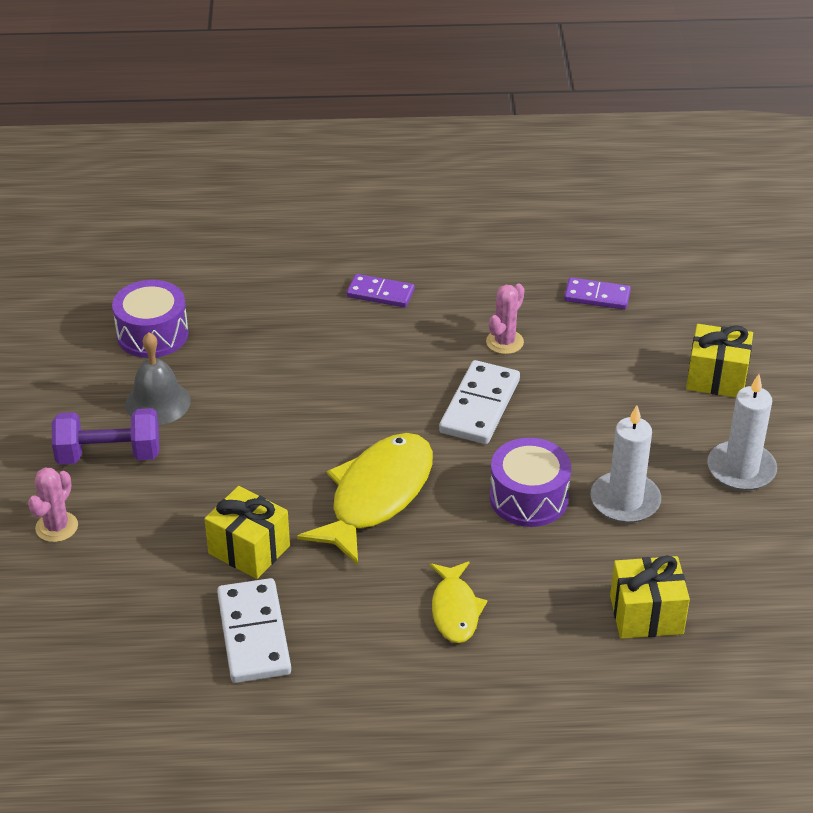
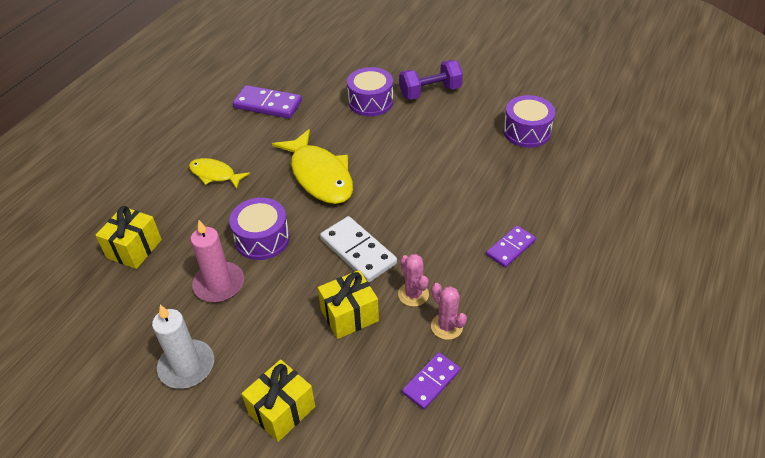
camera: 120 degrees right, 5 degrees up
(57, 527) = (390, 66): pink cactus -> pink cactus (446, 326)
(109, 455) = (430, 92): purple dumbbell -> purple dumbbell turned 45 degrees clockwise
(158, 402) = (461, 118): grey bell -> none
(173, 511) = (370, 102): none -> purple drum
(249, 549) = (322, 118): yellow gift -> yellow gift (349, 315)
(253, 634) = (268, 104): white domino -> purple domino
(625, 501) = (219, 284): white candle -> pink candle

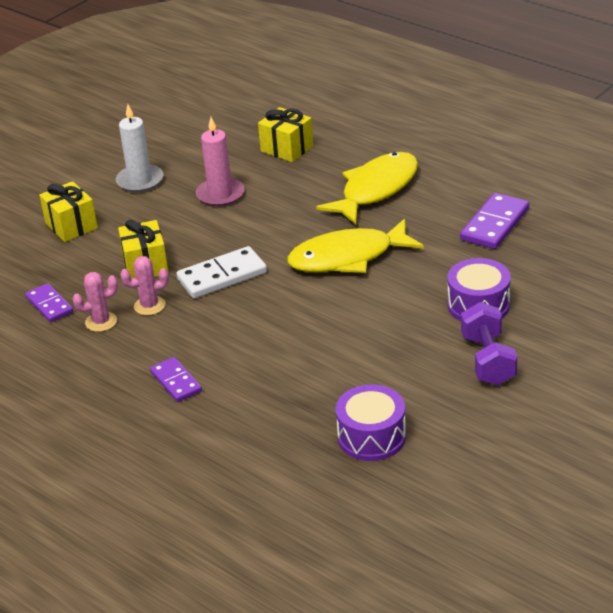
camera: 105 degrees right, 10 degrees down
(215, 174) = (376, 189): yellow fish -> yellow fish, size x1.80
(262, 239) = (267, 218): purple drum -> none

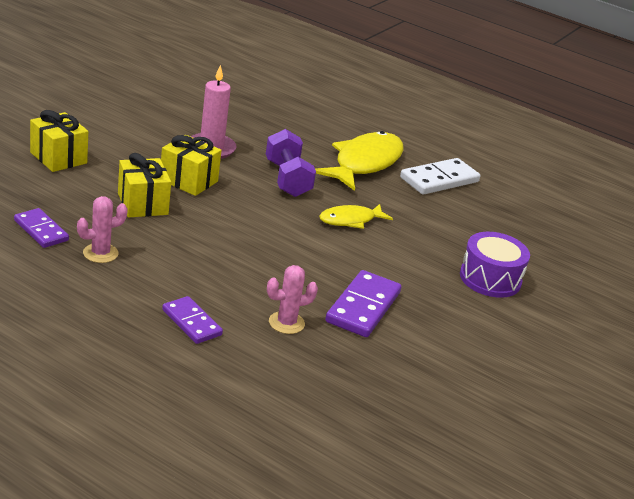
camera: 15 degrees left, 5 degrees down
(140, 181) = (127, 126): white candle -> none
(149, 306) = (152, 243): pink cactus -> pink cactus (286, 323)
(222, 276) = (225, 223): white domino -> white domino (439, 180)
(287, 148) = (270, 117): yellow gift -> yellow gift (188, 181)
(347, 257) = (350, 220): yellow fish -> yellow fish, size x0.55
(371, 437) = (414, 399): purple drum -> none
(488, 360) = (514, 332): purple dumbbell -> purple dumbbell (287, 179)
(495, 224) = (485, 207): purple domino -> purple domino (363, 307)

